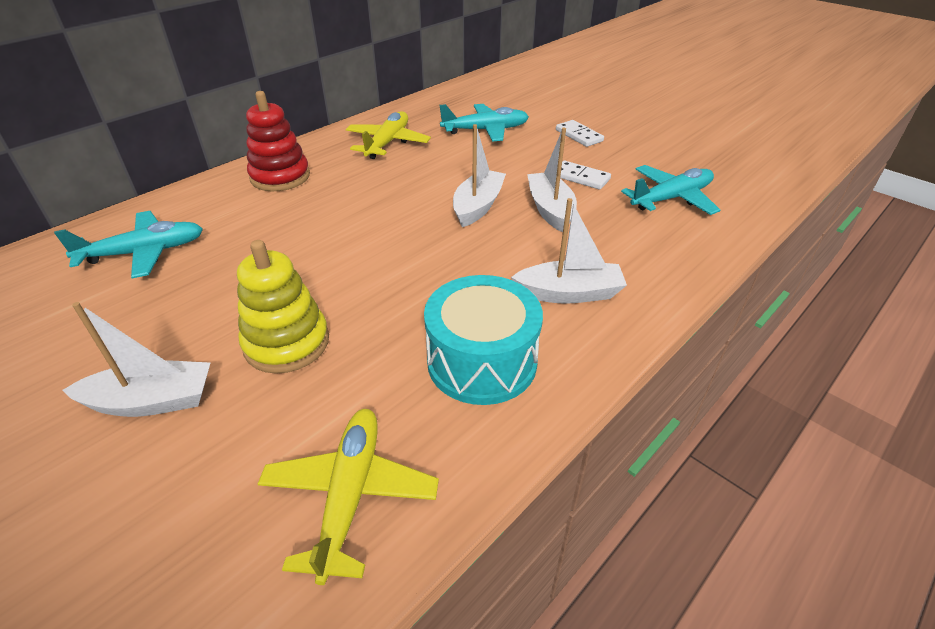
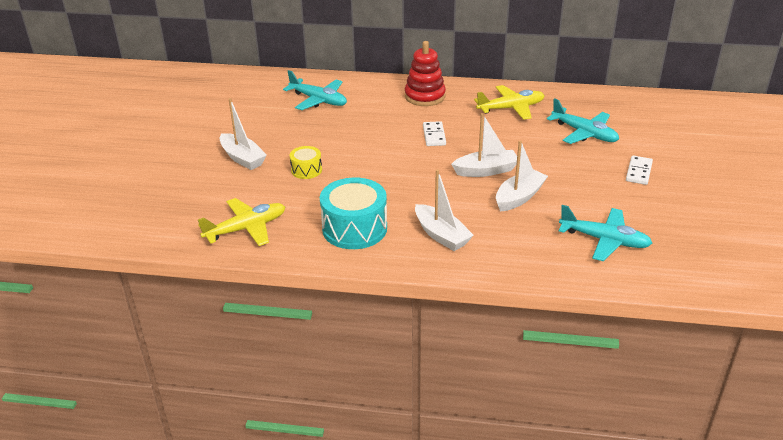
camera: 55 degrees right, 5 degrees down
(287, 343) = (306, 170): yellow stacking toy -> yellow drum
(581, 177) = (577, 194): white domino -> white domino (434, 135)

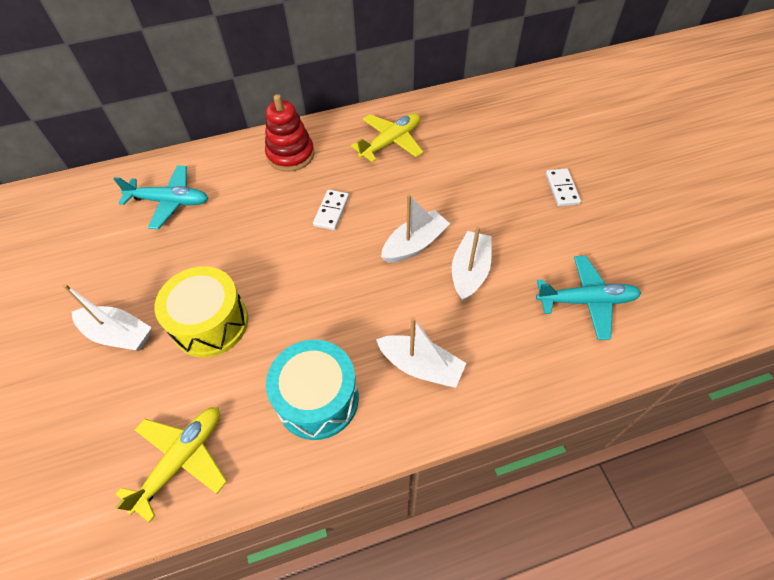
camera: 25 degrees left, 20 degrees up
(306, 170) = (210, 323): yellow drum -> yellow drum, size x1.90
(434, 135) = (331, 211): white domino -> white domino turned 45 degrees clockwise
(584, 133) = (482, 153): turquoise plane -> none

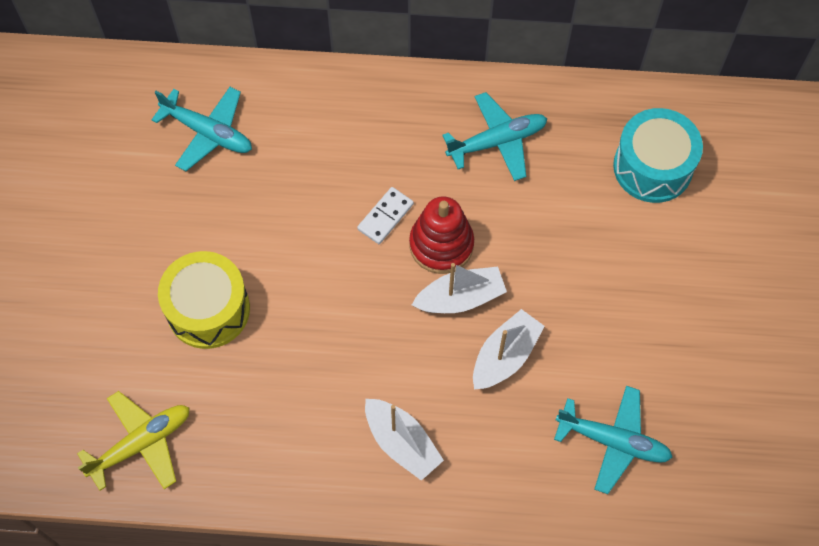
camera: 20 degrees right, 10 degrees up
(118, 334) = (113, 286): white boat -> none
(290, 155) = (368, 115): red stacking toy -> red stacking toy (441, 244)
(317, 399) = (286, 435): turquoise drum -> turquoise drum (652, 167)
(391, 142) = (497, 141): yellow plane -> turquoise plane
(561, 189) = (670, 290): white domino -> none

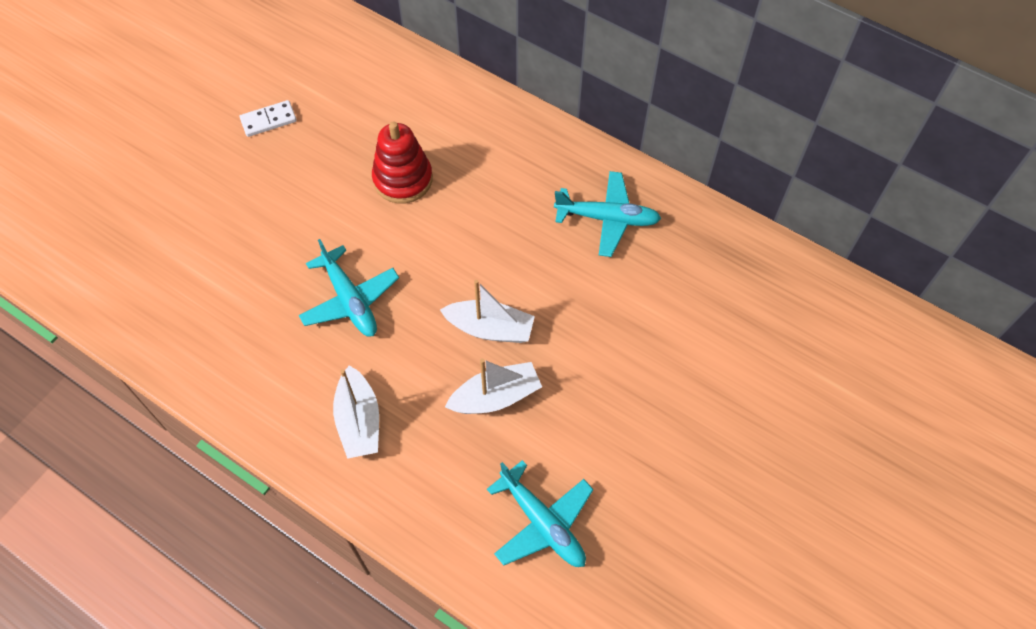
camera: 30 degrees right, 5 degrees down
(141, 443) = (157, 308): yellow plane -> none
(208, 133) = (376, 101): turquoise plane -> turquoise plane (350, 300)
(208, 309) = (281, 232): yellow drum -> none
(385, 217) = (472, 232): white domino -> white domino (268, 120)
(441, 244) = (503, 277): red stacking toy -> red stacking toy (403, 179)
(652, 167) = (734, 306): turquoise drum -> none

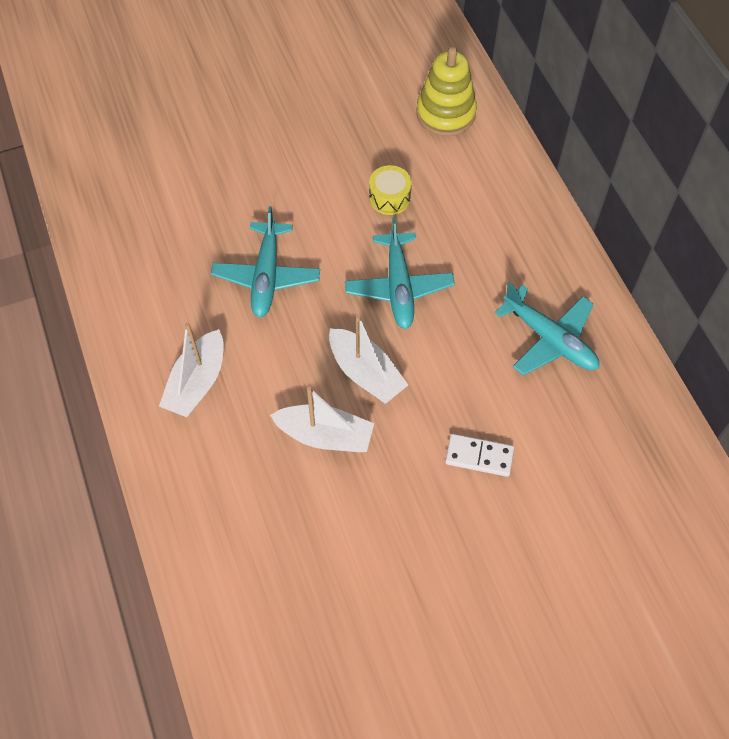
camera: 35 degrees right, 0 degrees up
(268, 120) = (315, 85): white domino -> white domino (479, 456)
(396, 87) = (445, 113): none -> yellow stacking toy
(403, 179) = (389, 198): red stacking toy -> yellow drum
(543, 523) = (281, 572): turquoise plane -> turquoise plane (399, 287)

